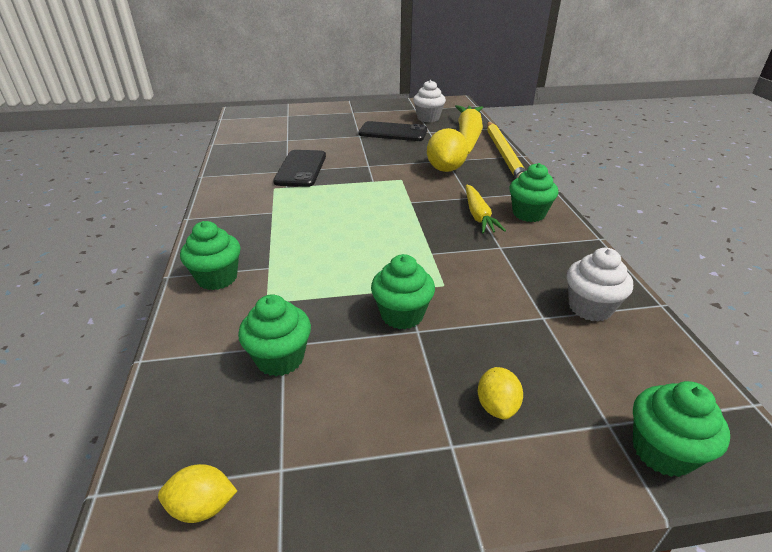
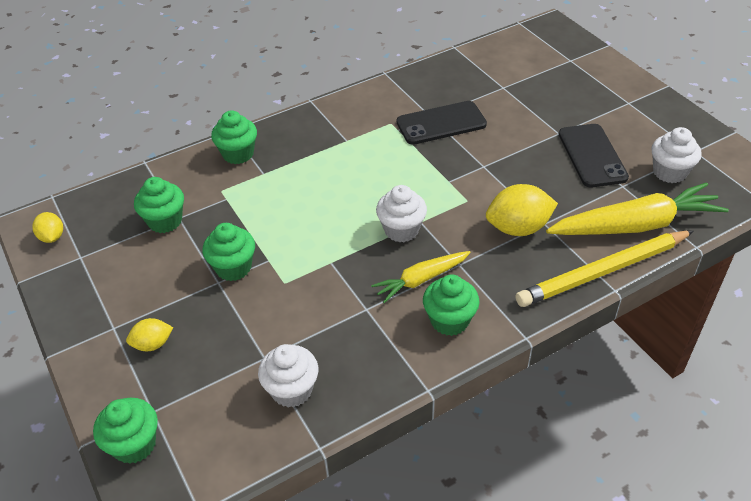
camera: 70 degrees right, 10 degrees up
(414, 211) = (401, 230): none -> white cupcake

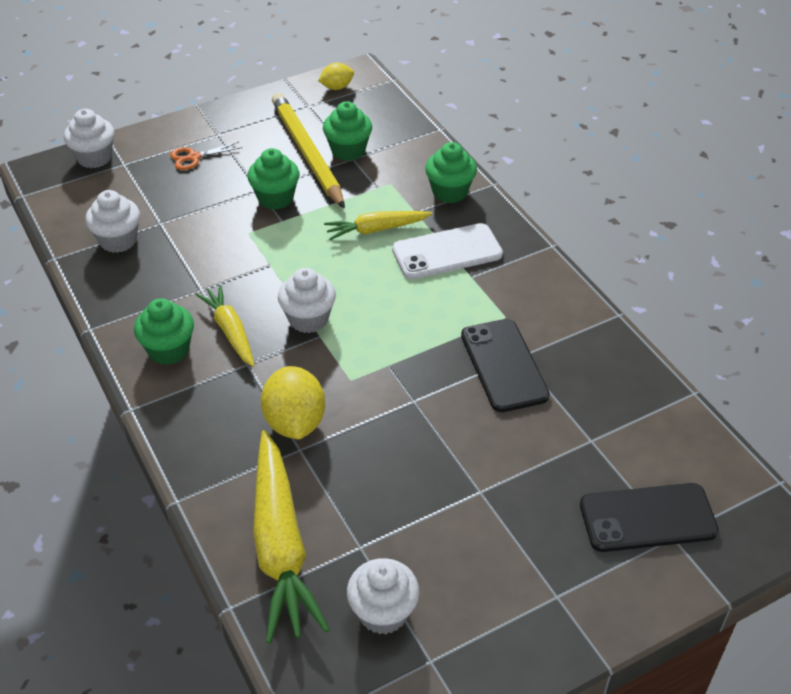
camera: 90 degrees right, 0 degrees up
(134, 444) = (94, 158): green cupcake -> white cupcake
(153, 344) = (193, 157): yellow lemon -> orange scissors
(286, 196) = (376, 229): none -> yellow carrot
(317, 154) = (447, 252): none -> white phone
(592, 156) = (427, 522): black phone -> black phone (647, 518)
(603, 272) = (207, 494): yellow pencil -> yellow pencil (307, 153)

